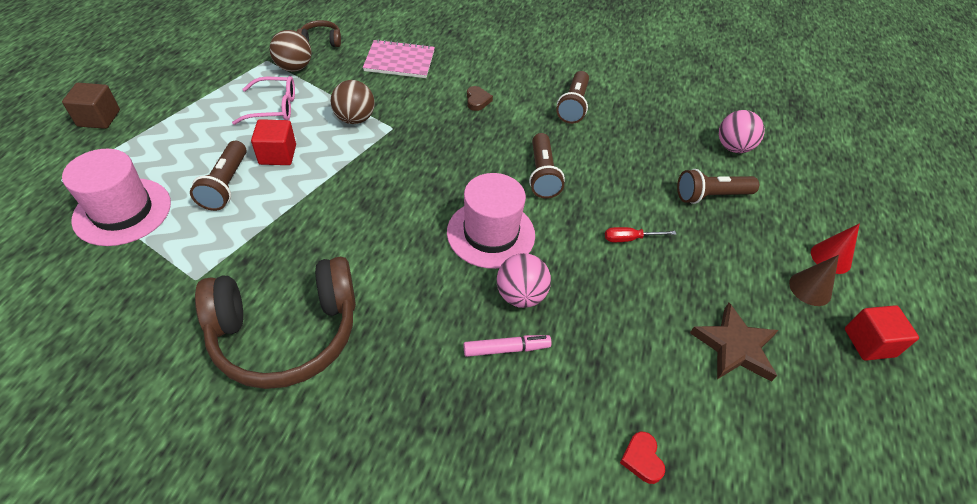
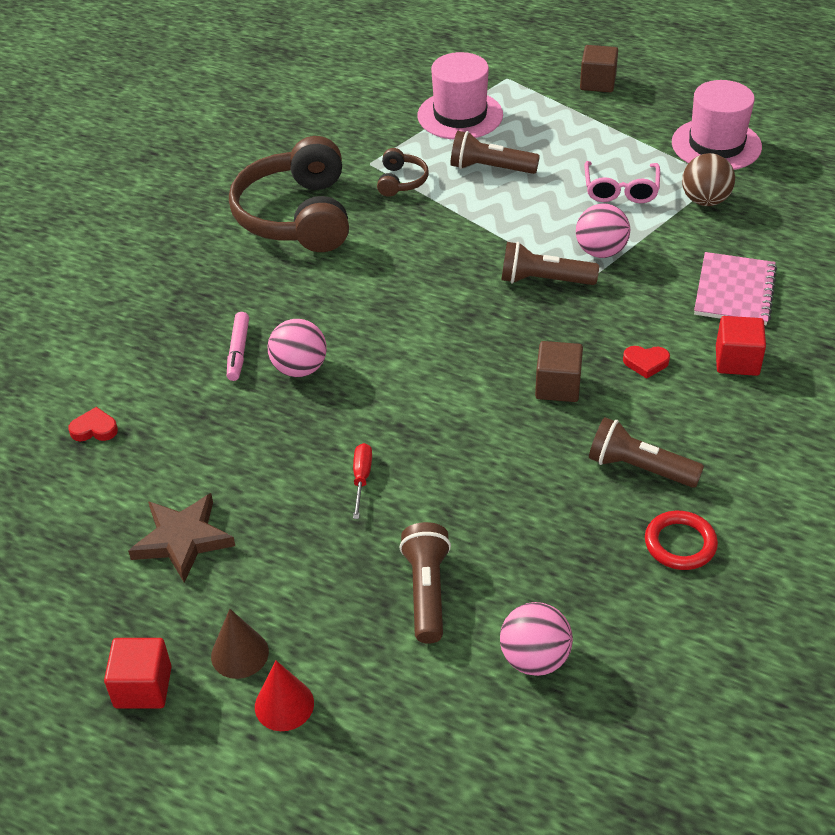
camera: 105 degrees right, 5 degrees down
(277, 154) = (536, 197): red cube -> red cube (737, 361)
(321, 41) = (773, 220): brown headphones -> brown headphones (401, 181)
(355, 119) = (600, 251): brown ball -> pink ball
(477, 100) = (646, 363): brown heart -> red heart
(491, 233) = (392, 354): pink hat -> pink hat (716, 145)
(509, 140) = (557, 386): none -> brown cube
(542, 175) = (486, 412): brown flashlight -> brown flashlight (544, 280)
(626, 92) = (680, 544): none -> red ring

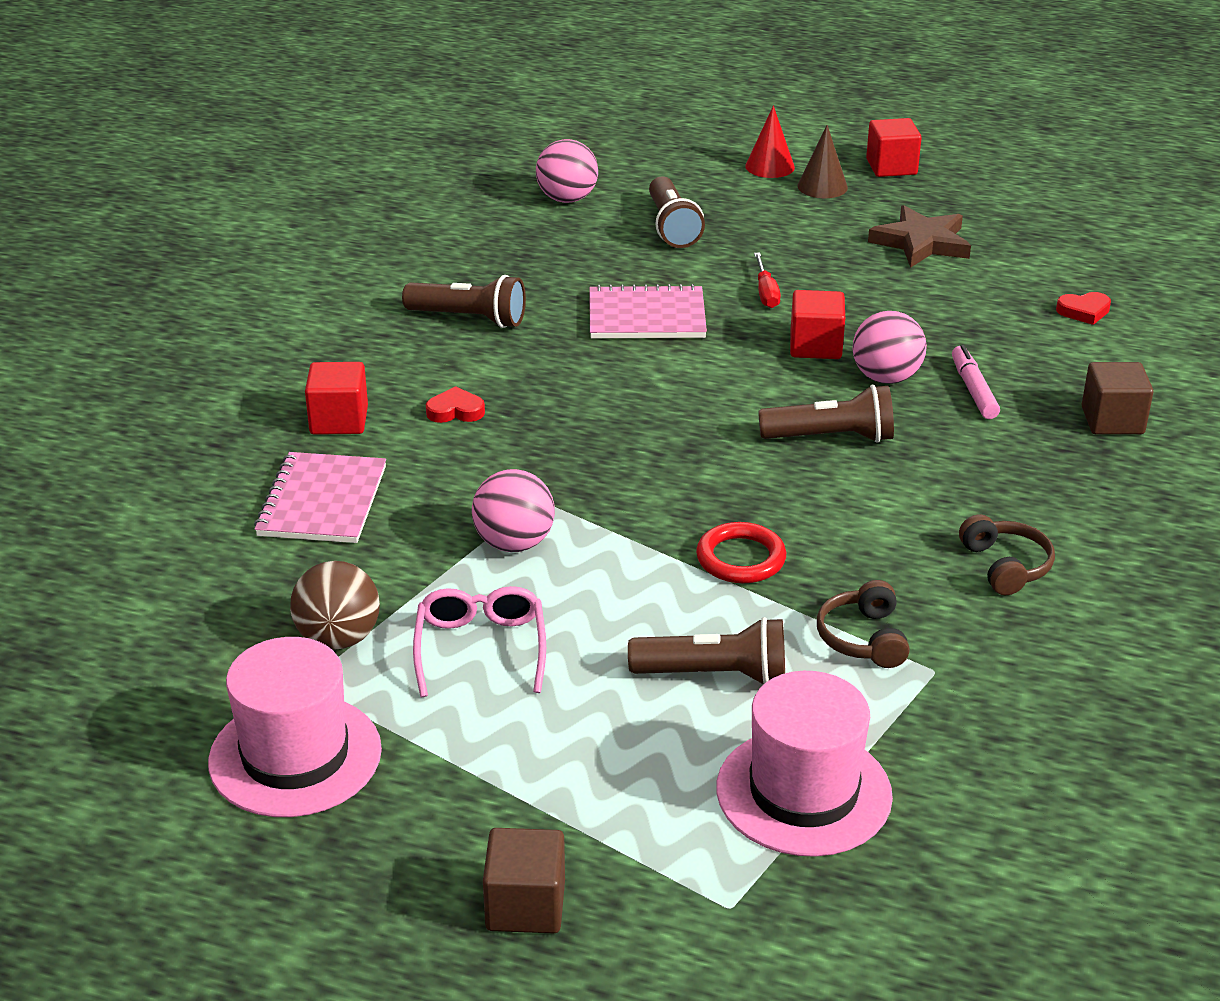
camera: 170 degrees right, 10 degrees down
(297, 216) = (1006, 566): brown headphones -> brown headphones, size x0.43
(342, 408) = (815, 346): none -> red cube
(478, 456) = (646, 316): none -> pink notebook
(544, 280) = (596, 497): brown flashlight -> brown flashlight (831, 437)
(557, 386) = (564, 381): brown cube -> brown cube (1112, 420)
(680, 544) = (432, 269): red ring -> red ring (741, 558)

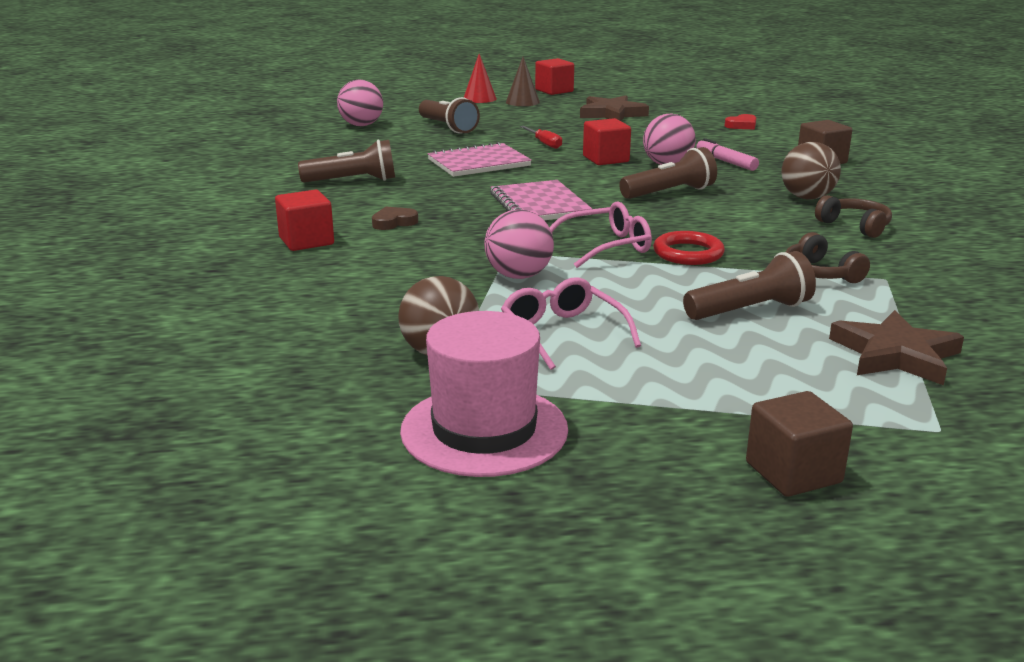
camera: 25 degrees left, 10 degrees down
(322, 501) = (340, 283): pink notebook -> pink notebook (539, 205)
(455, 411) = (394, 222): red heart -> brown heart
(656, 520) = (606, 246): none -> pink glasses
(803, 792) = (895, 355): pink hat -> brown star
(1004, 493) = (807, 197): none -> brown ball

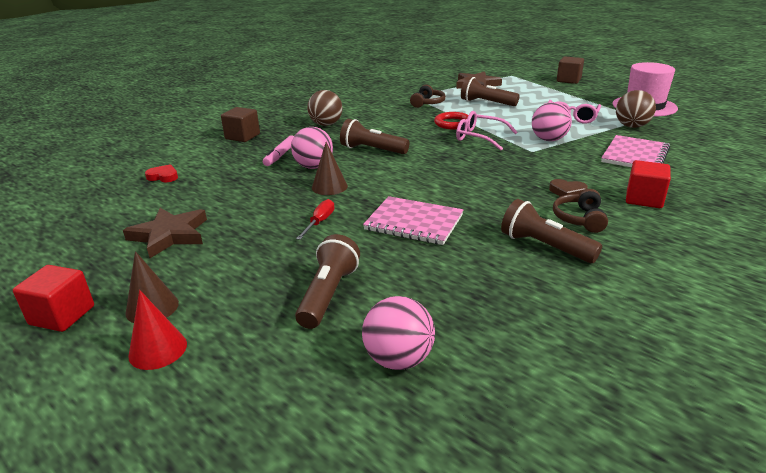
camera: 130 degrees left, 5 degrees up
(539, 205) = (456, 170): pink notebook -> pink notebook (635, 155)
(605, 159) = (329, 186): red cube -> brown cone
(855, 226) = (356, 109): brown headphones -> brown headphones (579, 219)

